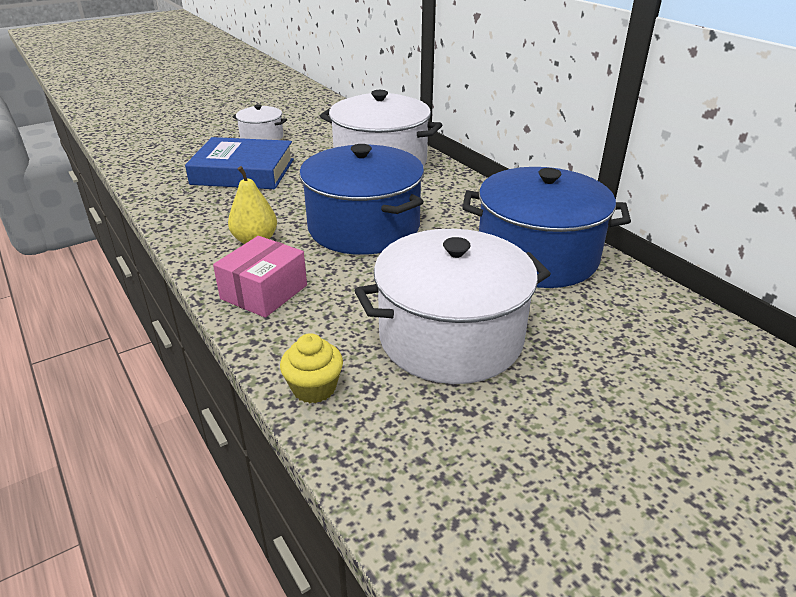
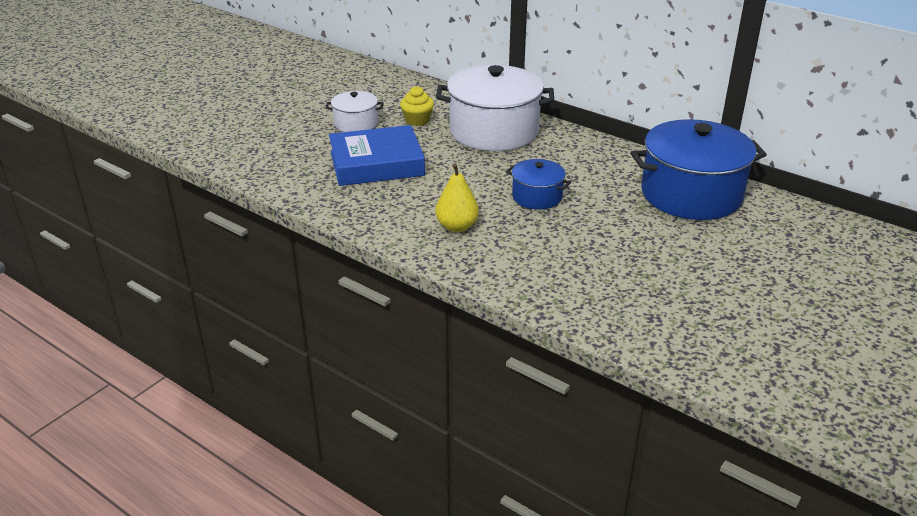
camera: 20 degrees left, 0 degrees up
(264, 292) = (509, 267): pink box -> none
(314, 388) = (615, 327): yellow cupcake -> yellow cupcake (417, 120)
(364, 227) = (537, 197): blue pot -> blue pot, size x0.50
(450, 337) = (678, 270): white pot -> none

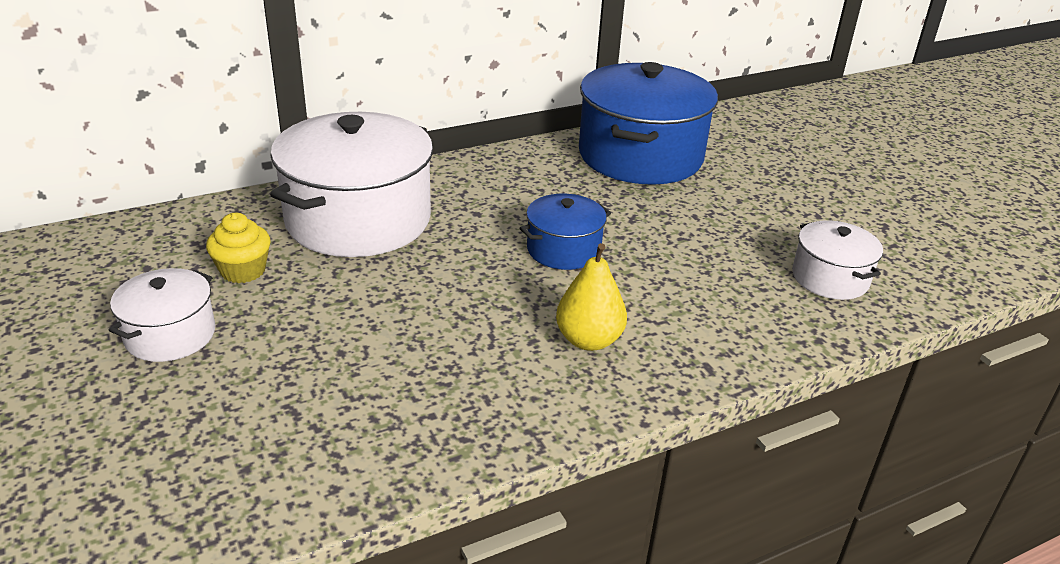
camera: 65 degrees left, 0 degrees up
(376, 163) = (333, 356): blue book -> none
(620, 300) = (830, 278): none -> white pot

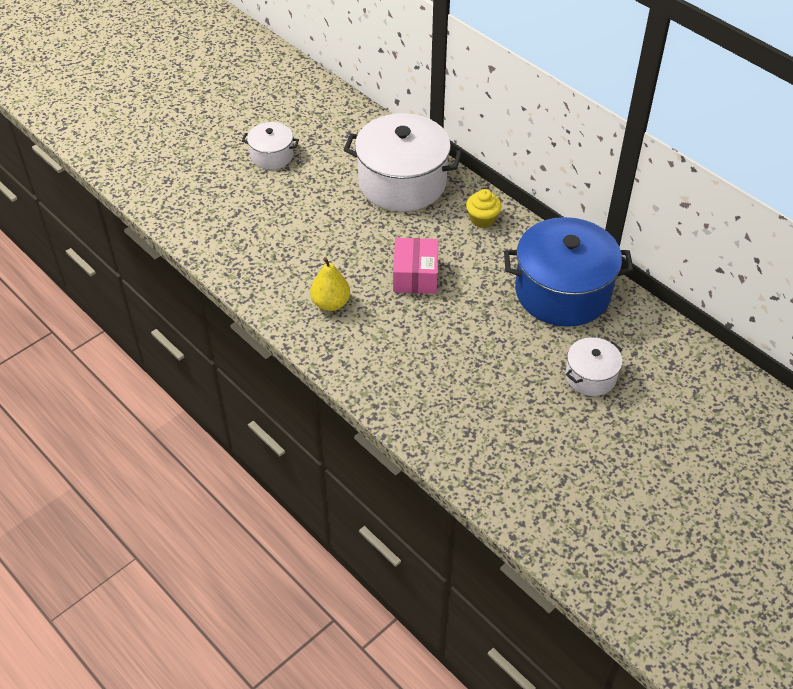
camera: 75 degrees right, 15 degrees up
(243, 271) = (332, 158): yellow cupcake -> yellow cupcake (482, 219)
(563, 250) = (415, 276): blue pot -> pink box
(830, 278) = (447, 409): white pot -> white pot (590, 376)

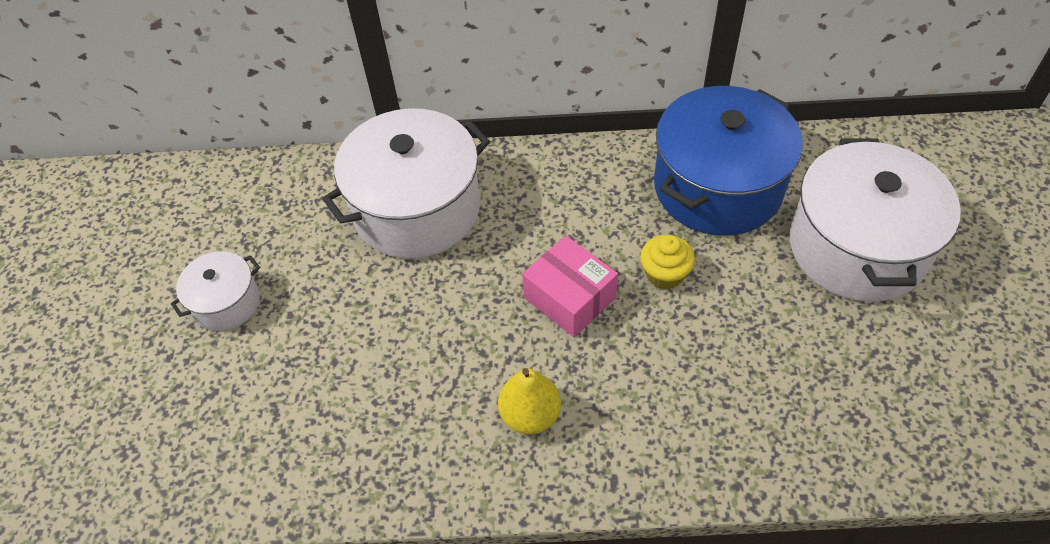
camera: 45 degrees left, 5 degrees up
(482, 219) = (548, 179): yellow cupcake -> yellow cupcake (664, 274)
(590, 376) = (857, 247): white pot -> white pot, size x2.00

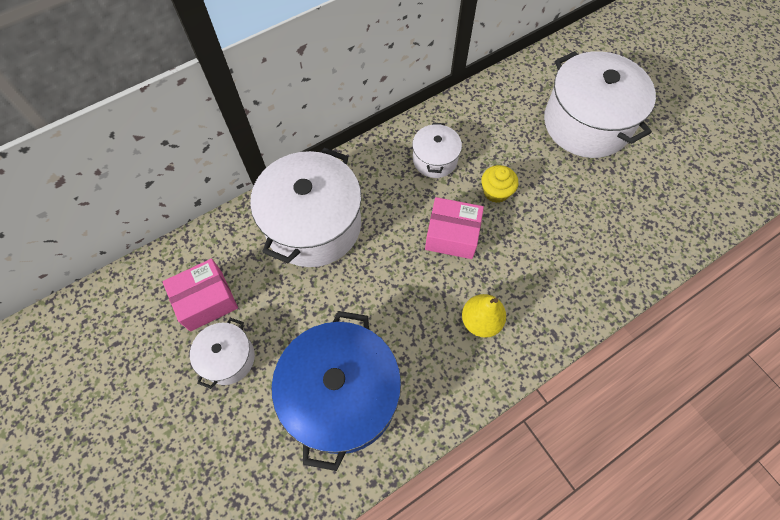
camera: 35 degrees left, 10 degrees up
(249, 232) = (206, 300): none -> pink box
(614, 201) = (435, 159): none -> white pot
(718, 187) = (488, 121): blue pot -> blue pot (342, 396)

